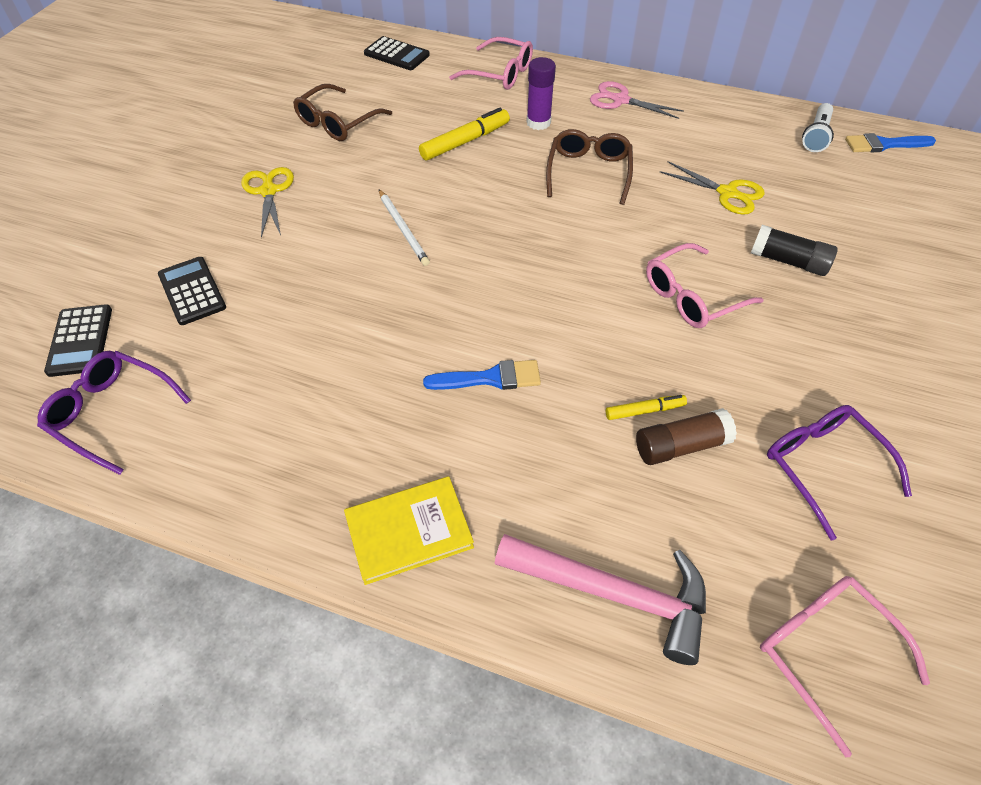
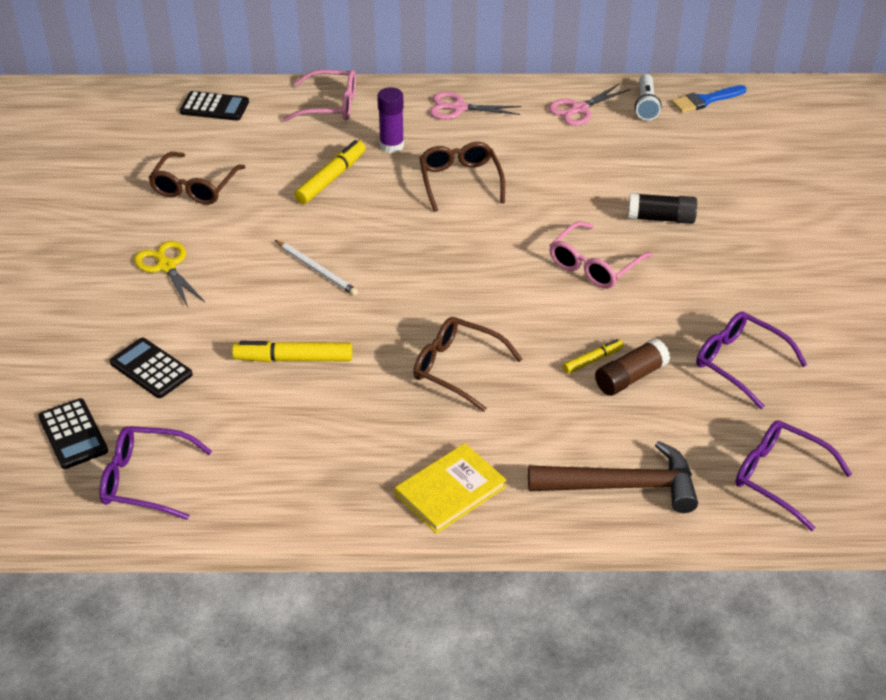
camera: 20 degrees left, 10 degrees down
(329, 319) = (293, 359): none -> yellow marker
(490, 378) = (458, 369): blue brush -> brown glasses
(613, 593) = (622, 486): pink hammer -> brown hammer
(727, 193) = (589, 173): yellow scissors -> none
(743, 126) = (579, 109): none -> pink scissors
(825, 652) = (780, 478): pink glasses -> purple glasses

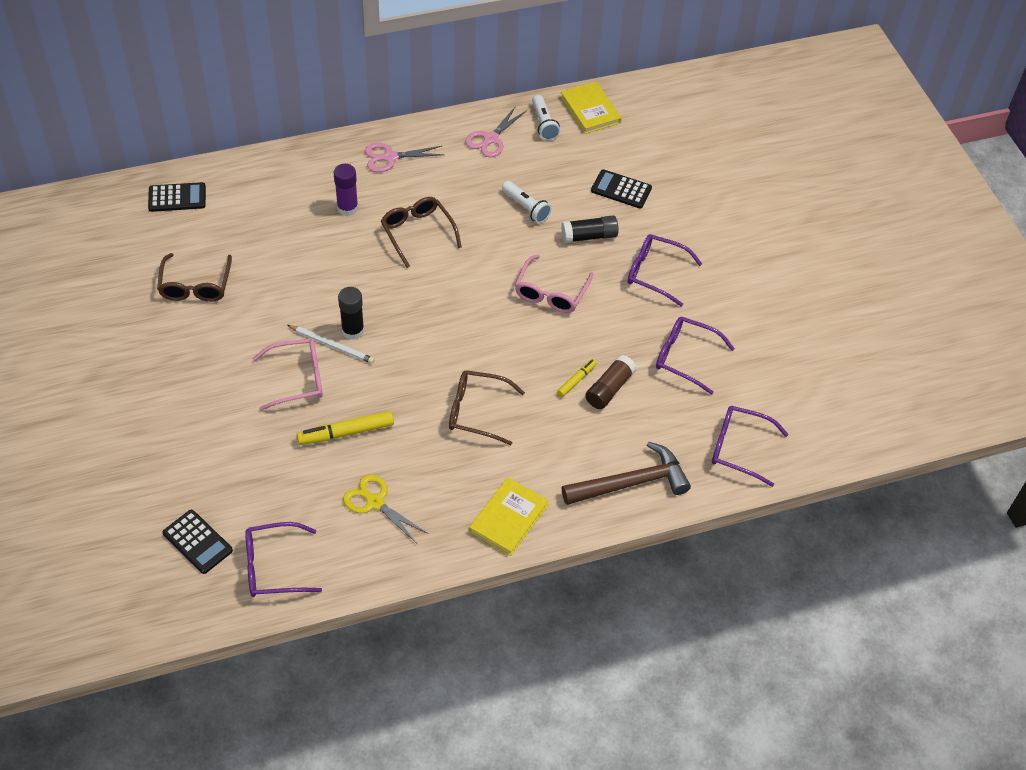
camera: 20 degrees left, 10 degrees up
(151, 368) = (234, 468): black calculator -> black calculator (621, 189)
(166, 266) = (205, 369): yellow scissors -> yellow scissors (375, 502)
(329, 105) = (278, 176): pink glasses -> pink glasses (297, 379)
(331, 178) = (309, 252): yellow marker -> none
(346, 260) = (353, 331): none -> black glue stick
(595, 178) = (526, 207): none -> white flashlight
(705, 100) = (590, 110): blue brush -> yellow book
(731, 269) = (656, 273): none -> purple glasses

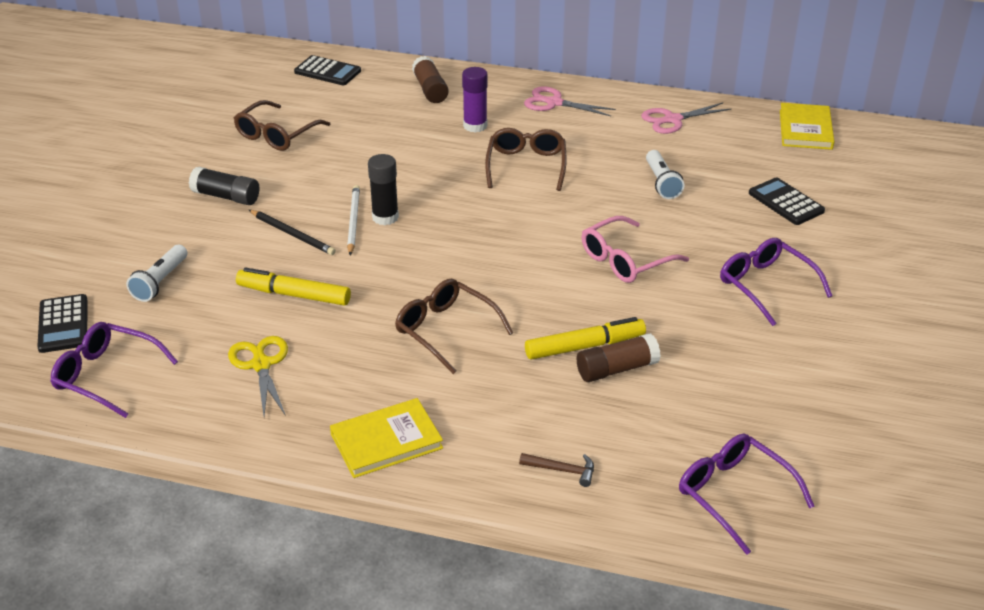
camera: 35 degrees right, 15 degrees down
(280, 183) = (430, 89): none -> brown glue stick
(297, 379) = (292, 234): pink glasses -> black pencil
(332, 345) = (353, 221): white pencil -> white pencil turned 150 degrees counterclockwise
(544, 124) = (742, 125): white flashlight -> white flashlight (160, 282)
(577, 380) = (584, 346): yellow marker -> yellow marker, size x1.72
(589, 236) = (712, 228): black glue stick -> black glue stick (226, 197)
(631, 483) = (562, 470): brown hammer -> brown hammer, size x0.43
(686, 358) = (738, 376): purple glasses -> none

